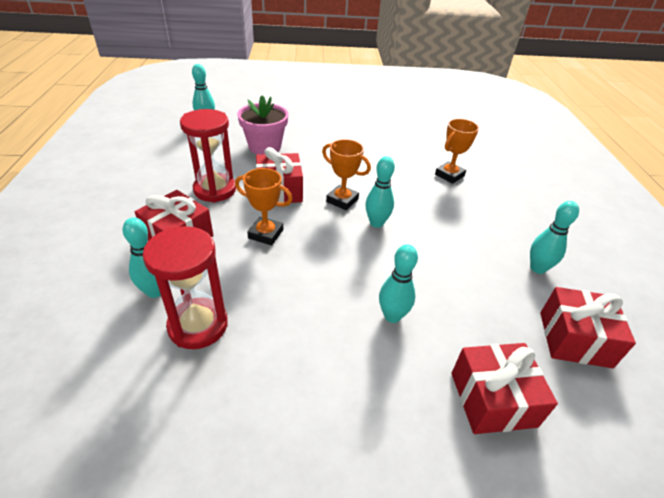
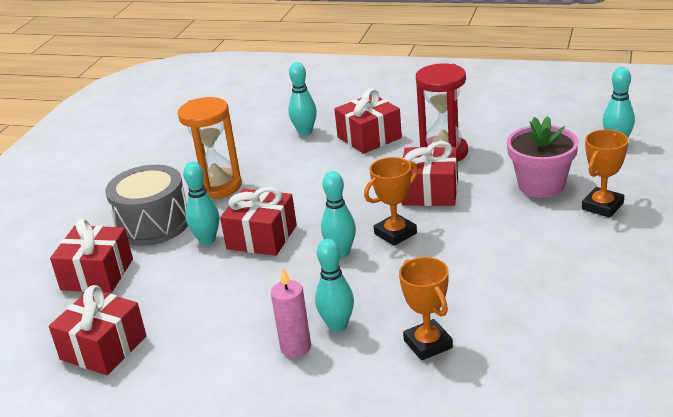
camera: 115 degrees right, 10 degrees down
(198, 325) = (258, 150): red hourglass -> none
(266, 234) = (354, 181): orange trophy -> orange trophy (602, 206)
(287, 341) = (218, 186): none -> orange hourglass
(373, 275) = (262, 237): none -> red gift
(381, 382) = (153, 224): none -> grey drum
(489, 225) = (295, 347): none -> pink candle
(537, 268) = (201, 362): turquoise bowling pin -> turquoise bowling pin (337, 326)

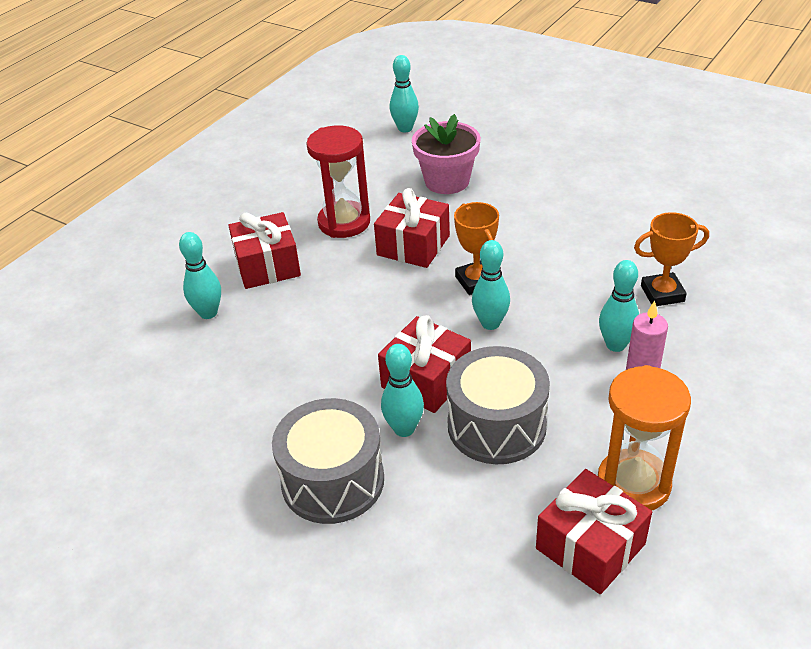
camera: 75 degrees left, 10 degrees up
(97, 274) = (424, 549): red gift -> none
(218, 186) = (282, 407): orange hourglass -> orange hourglass (633, 484)
(220, 280) = (496, 425): none -> grey drum
(602, 206) = (501, 160): orange trophy -> none

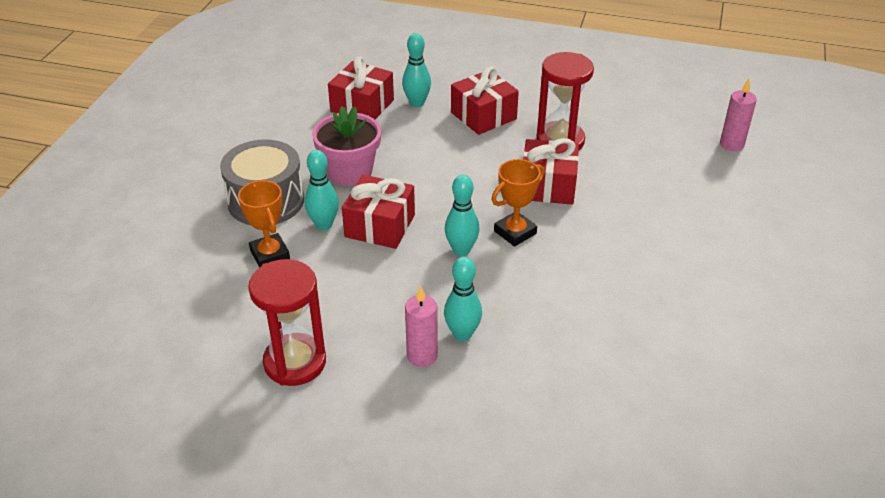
camera: 70 degrees right, 0 degrees up
(405, 128) = (731, 144): turquoise bowling pin -> pink candle
(447, 181) = (658, 187): pink flower pot -> pink flower pot (350, 172)
(496, 425) = (340, 273): grey drum -> none
(590, 546) = (227, 343): red gift -> red gift (362, 106)
(633, 484) = (295, 362): orange hourglass -> red hourglass
(662, 294) = (552, 361): orange trophy -> orange trophy (270, 254)

